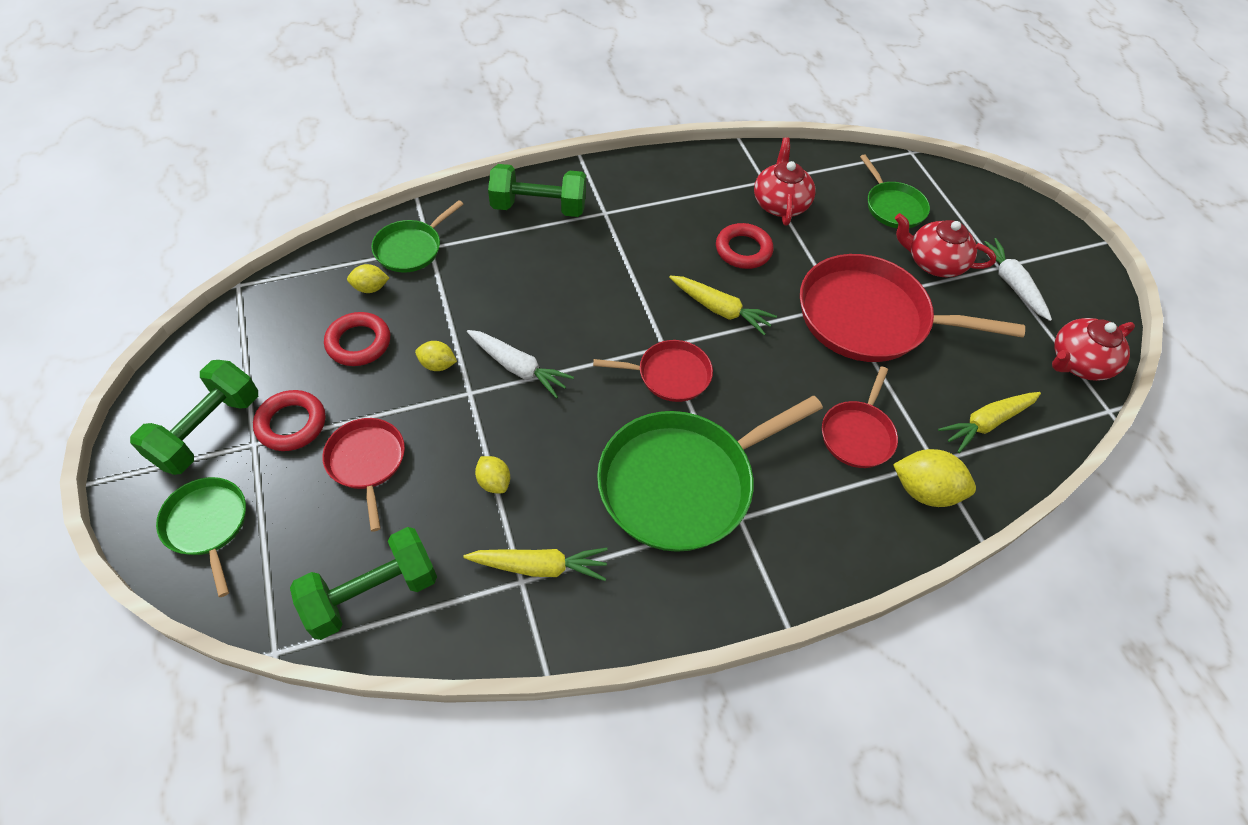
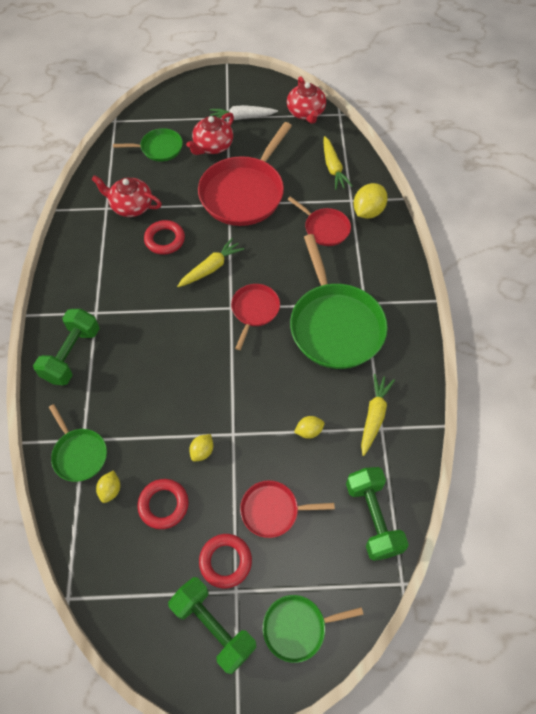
camera: 70 degrees left, 5 degrees up
(518, 368) = (221, 399): white carrot -> none

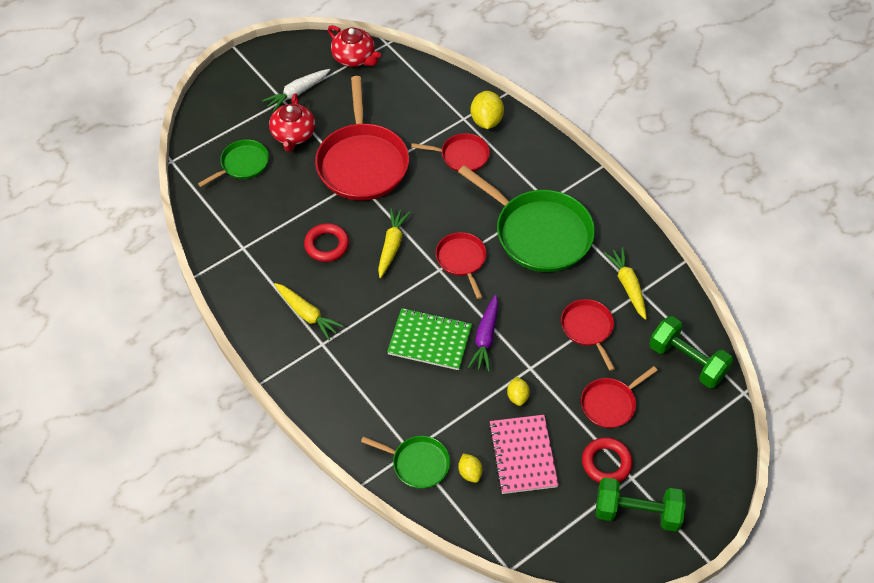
camera: 35 degrees left, 5 degrees down
(72, 355) = (335, 391): green dumbbell -> none
(131, 206) = (266, 233): red teapot -> none
(163, 505) = (522, 455): red ring -> pink notebook
(174, 360) = (430, 340): none -> green notebook
(219, 385) = (485, 338): none -> purple carrot
(297, 628) = (696, 471): green pan -> none
(309, 431) = (587, 328): yellow lemon -> red pan
(333, 168) = (423, 97): yellow carrot -> yellow carrot (307, 314)

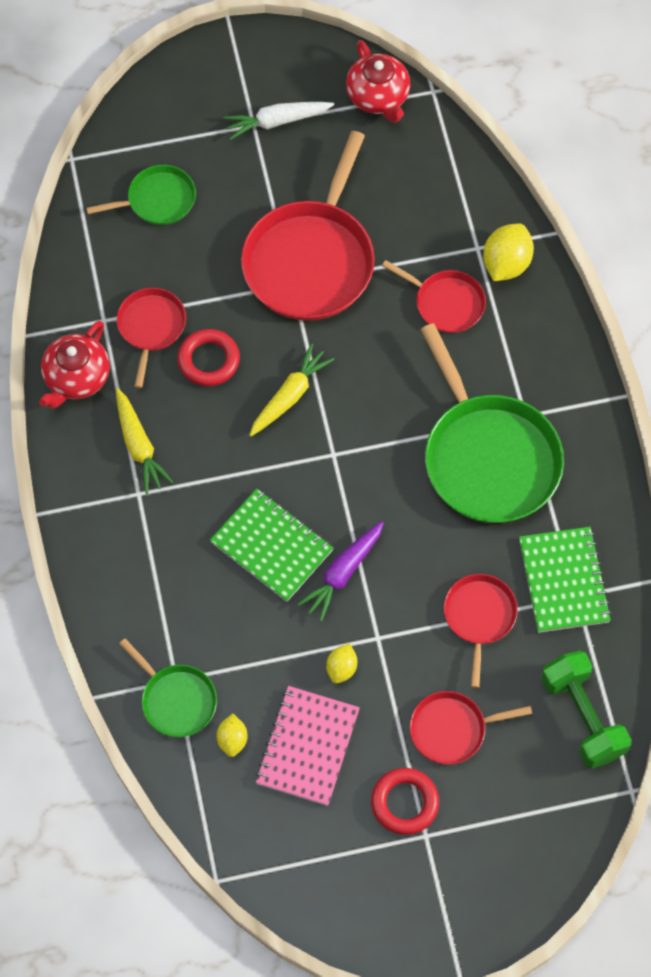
camera: 25 degrees right, 10 degrees up
(293, 135) = (242, 183): red teapot -> red teapot (76, 378)
(461, 260) = (368, 453): red pan -> red pan (151, 327)
(627, 286) = (563, 581): yellow carrot -> green notebook
(637, 512) = (407, 881): green dumbbell -> none

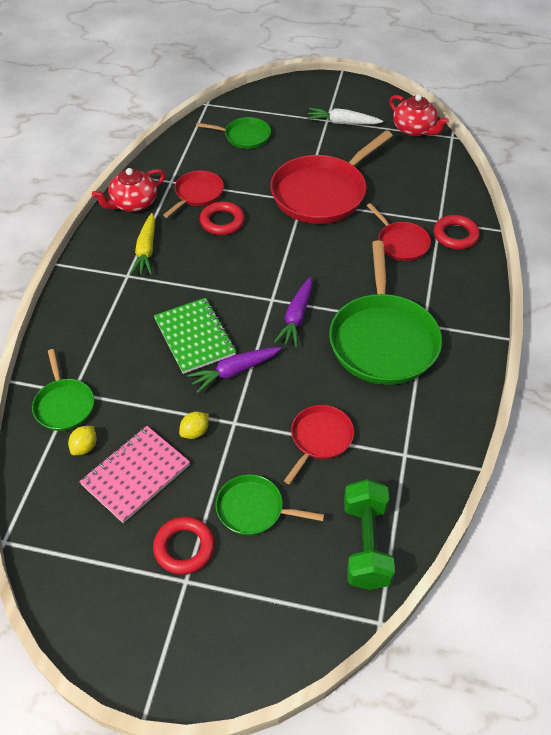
camera: 25 degrees right, 15 degrees down
(290, 396) = (263, 257): yellow carrot -> none
(375, 468) = (296, 317): none -> purple carrot
(378, 97) = (414, 129): red teapot -> red teapot turned 45 degrees counterclockwise
(452, 729) = (253, 509): red pan -> green pan
(506, 264) = (455, 235): yellow lemon -> red ring
(563, 581) = (400, 440): green notebook -> none

